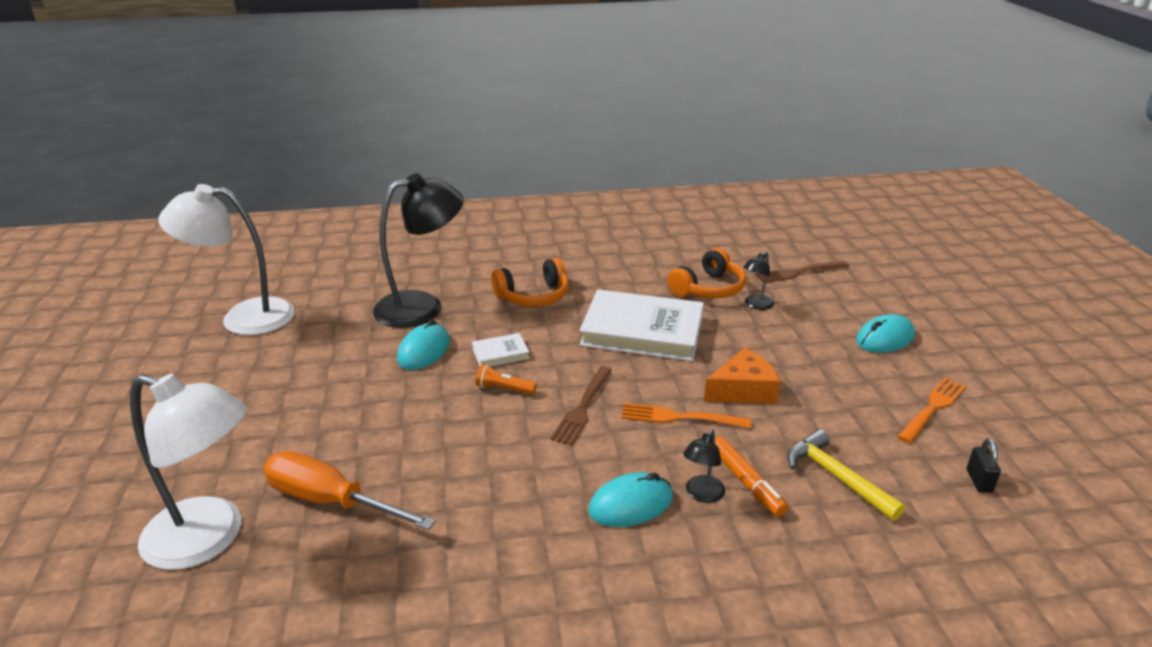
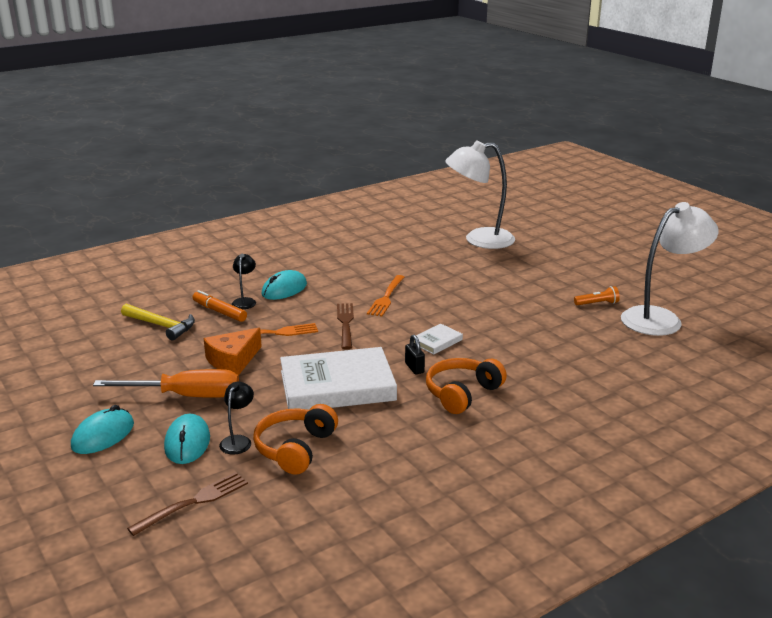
camera: 155 degrees right, 5 degrees down
(330, 501) = (443, 259): orange screwdriver -> orange screwdriver (186, 396)
(422, 306) = (544, 360): black lamp -> none
(424, 351) = (495, 330): turquoise mouse -> turquoise mouse (187, 443)
(504, 389) = (409, 321): orange flashlight -> orange flashlight (597, 303)
(933, 408) = (78, 382): orange fork -> orange fork (386, 297)
(979, 481) = (63, 344): black padlock -> black padlock (414, 368)

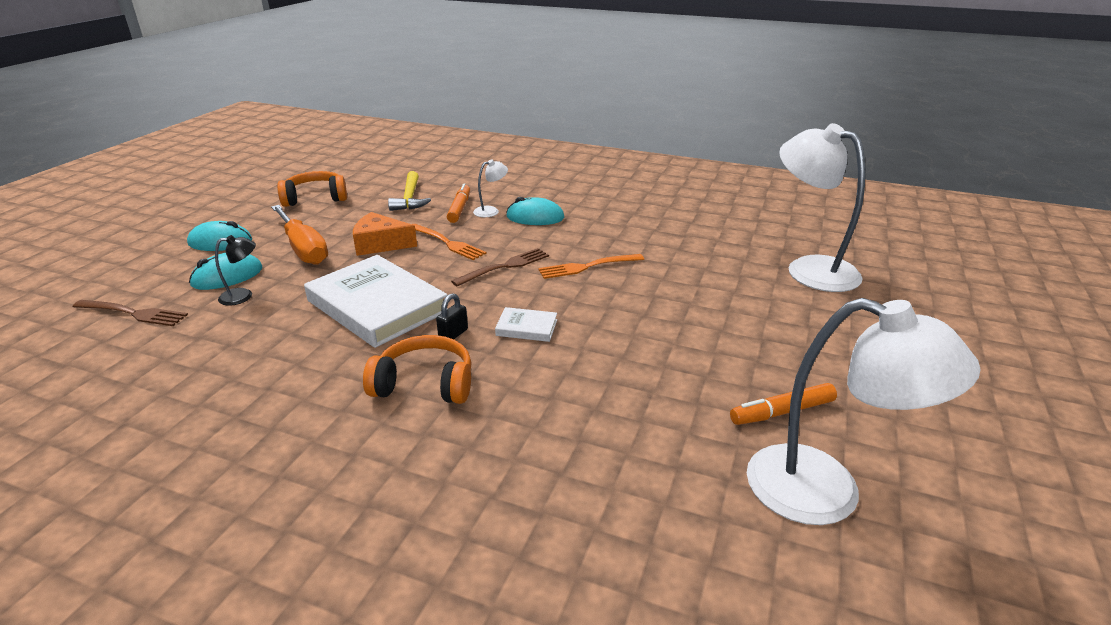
camera: 55 degrees right, 5 degrees up
(245, 301) = (491, 211): black lamp -> white lamp
(295, 448) = (245, 326): orange headphones -> orange headphones (315, 198)
(597, 303) = (782, 412): orange flashlight -> orange marker

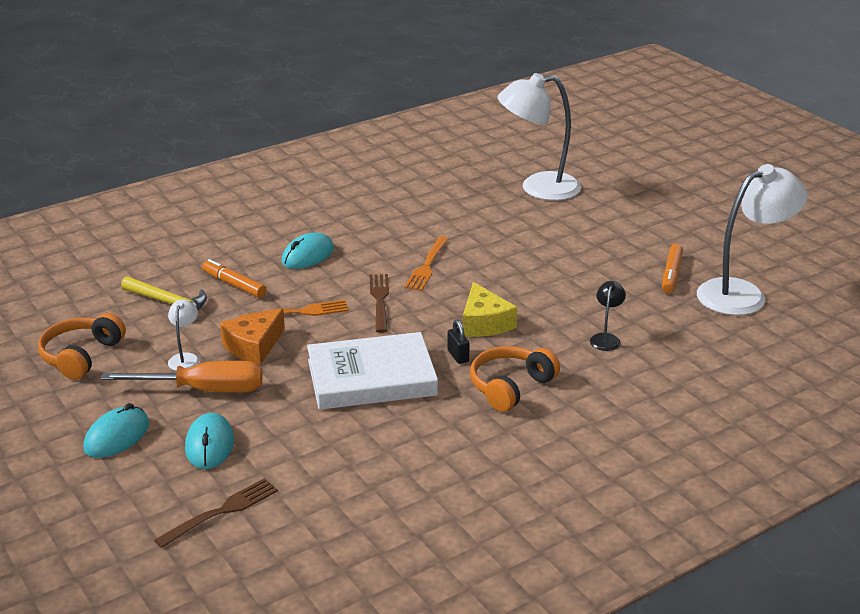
camera: 55 degrees left, 0 degrees up
(243, 296) = (265, 443): black lamp -> black lamp (606, 338)
(491, 211) = (263, 271): white lamp -> white lamp (185, 358)
(526, 328) = (484, 323): white book -> yellow cheese

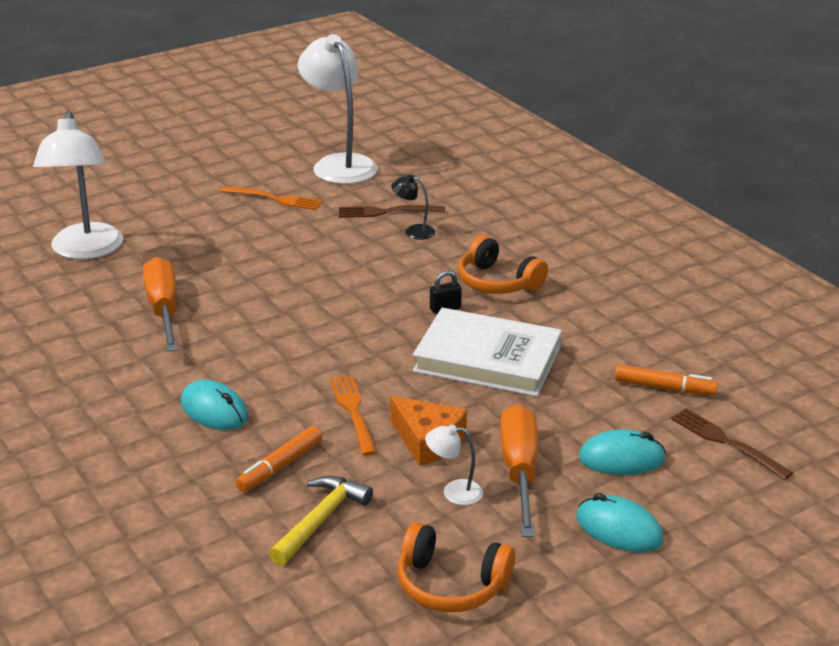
camera: 90 degrees left, 0 degrees up
(371, 378) = (487, 359): white book -> white book turned 60 degrees counterclockwise
(380, 300) = (331, 356): brown fork -> brown fork (387, 212)
(427, 266) = (257, 325): orange fork -> orange fork (275, 199)
(449, 226) = (163, 309): none -> orange screwdriver
(484, 323) = (383, 292): yellow cheese -> none
(671, 274) = (299, 192): orange marker -> orange marker (664, 388)

